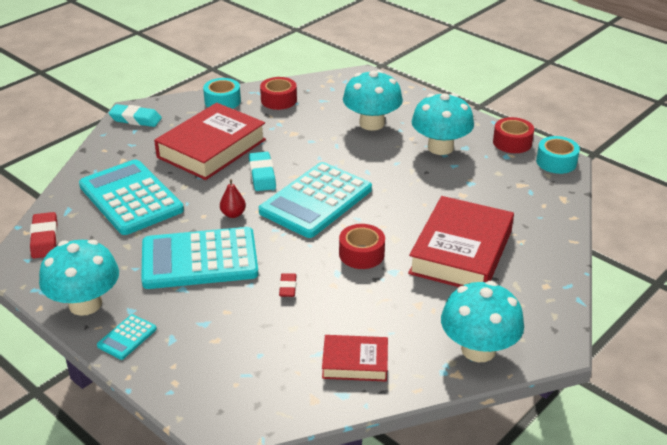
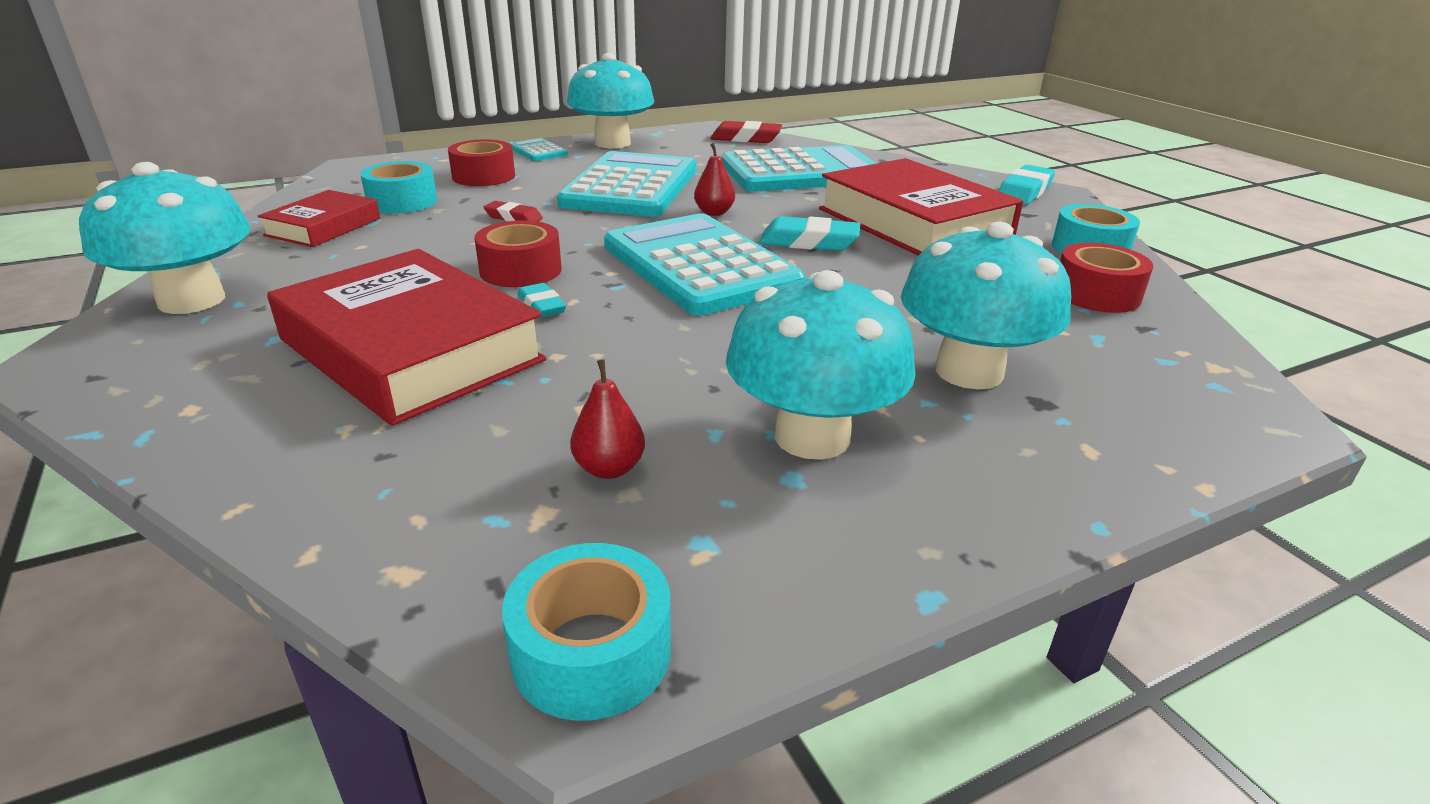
camera: 110 degrees right, 5 degrees down
(288, 352) = (402, 202): none -> turquoise tape
(395, 233) = (541, 306): none -> turquoise eraser
(490, 179) = (609, 468): none -> red pear
(512, 142) = (775, 588): red tape -> red tape (483, 176)

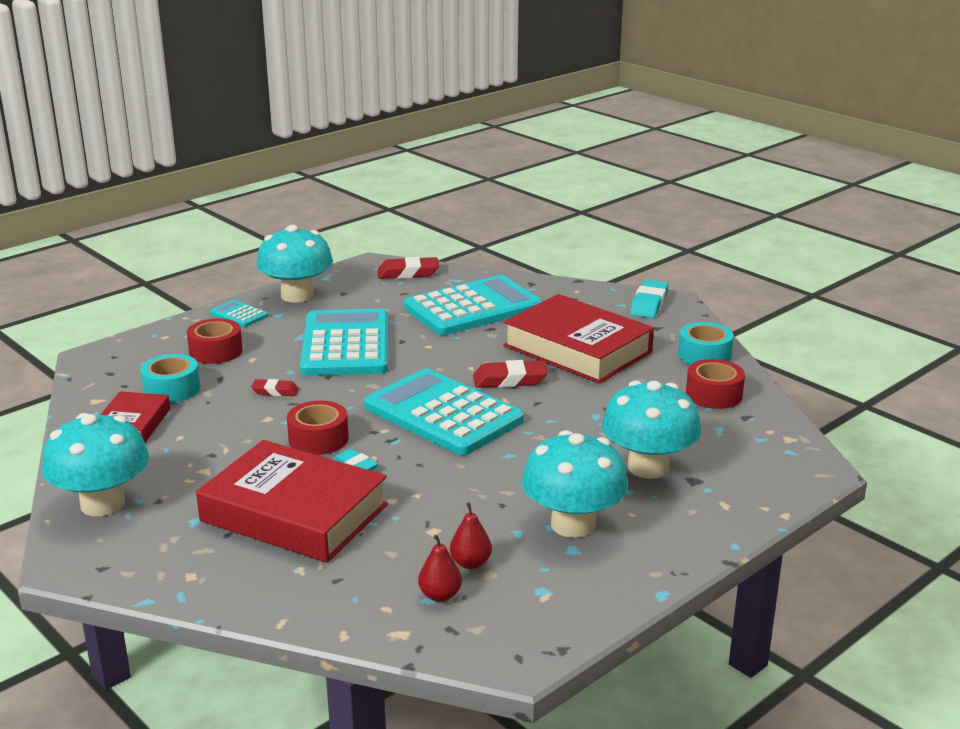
camera: 15 degrees left, 5 degrees down
(591, 652) = (516, 646): turquoise tape -> none
(714, 213) = (426, 362): red pear -> red pear (440, 595)
(809, 242) = (510, 380): turquoise eraser -> red eraser

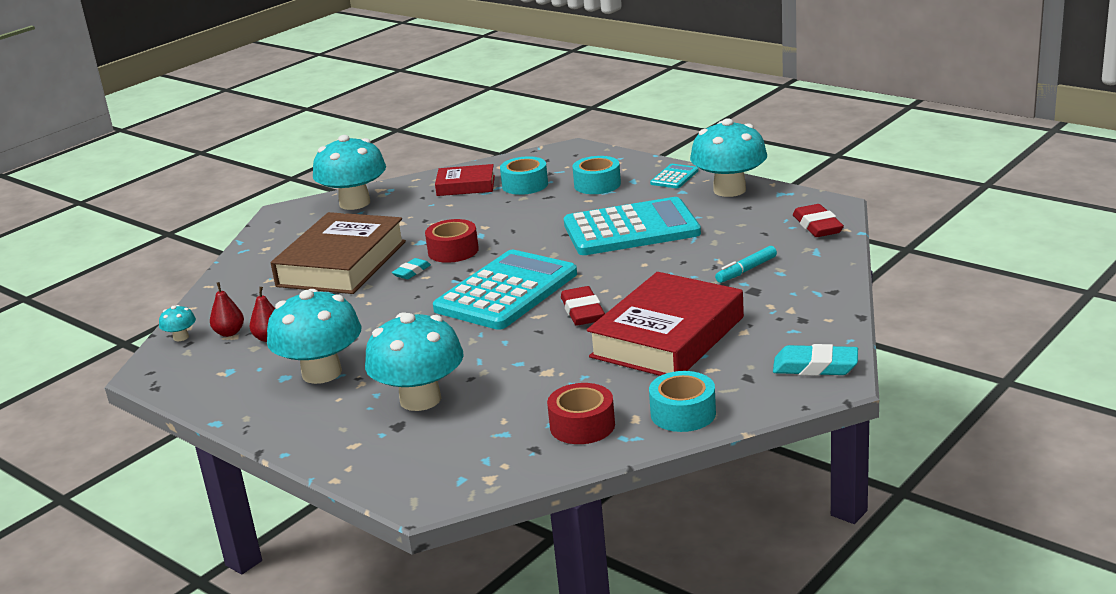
camera: 85 degrees right, 0 degrees up
(216, 351) = (597, 184): red tape -> turquoise tape
(275, 391) = (531, 220): red eraser -> none
(294, 513) = (342, 263): red book -> brown book
(431, 637) = (181, 337): none -> turquoise mushroom
(472, 308) = (746, 270): turquoise calculator -> turquoise marker

